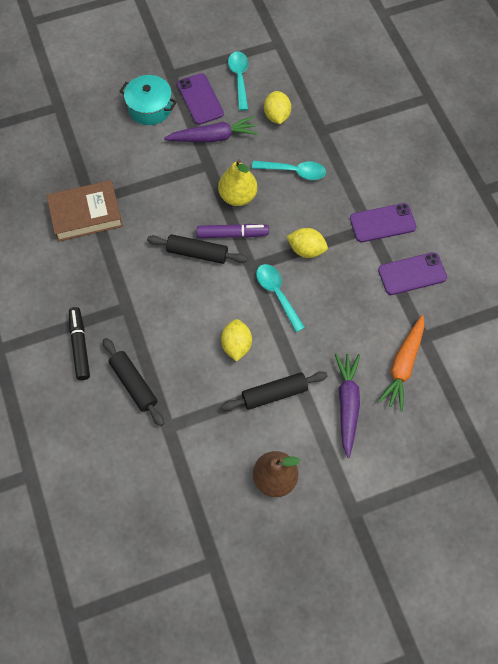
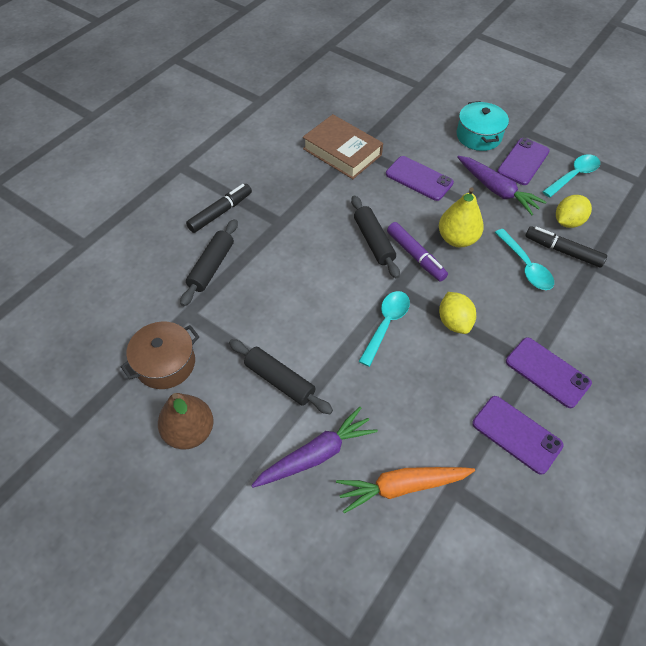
camera: 55 degrees right, 10 degrees down
(160, 180) = (419, 178): none -> purple phone
(204, 466) = (165, 363): none -> brown pot
(236, 345) = (306, 321): yellow lemon -> none
(298, 139) = (562, 251): none -> black marker

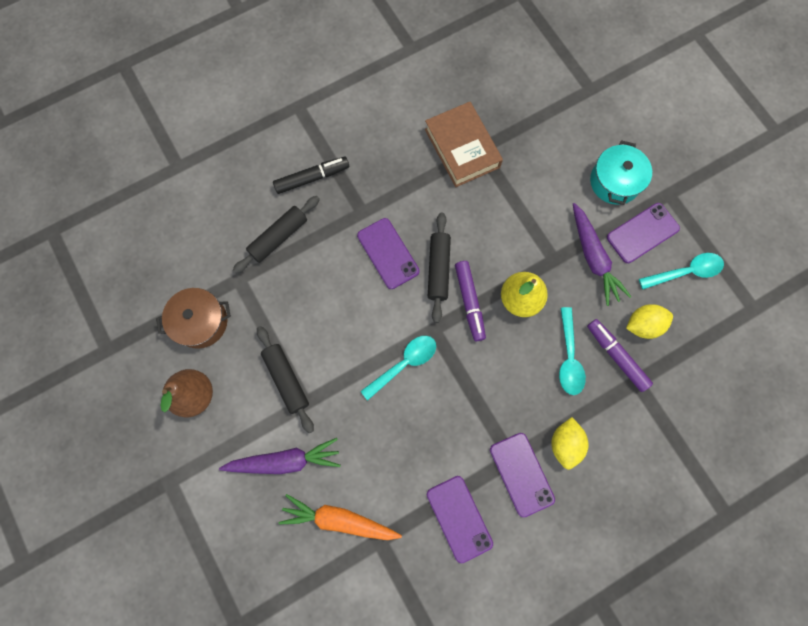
camera: 25 degrees right, 20 degrees up
(419, 178) = (522, 212): purple phone -> purple phone (388, 253)
(454, 322) = (466, 387): yellow lemon -> yellow lemon (565, 443)
(562, 251) = (616, 356): black marker -> purple marker

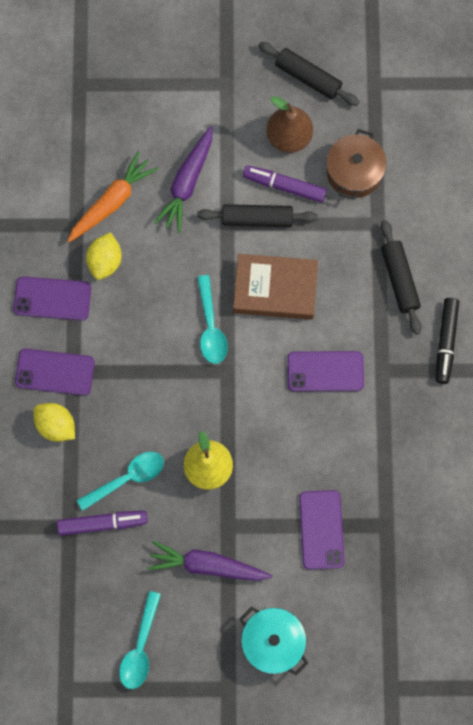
camera: 120 degrees right, 0 degrees up
(438, 269) = (282, 409): black rolling pin -> black rolling pin (308, 78)
(462, 148) = (397, 507): brown book -> brown book (275, 289)
(469, 302) = (233, 419): purple marker -> purple marker (284, 186)
(568, 358) = (127, 478): turquoise spoon -> turquoise spoon turned 120 degrees clockwise
(642, 233) = (203, 632): purple phone -> purple phone (321, 529)
(643, 325) = (115, 568): yellow lemon -> yellow lemon (105, 261)

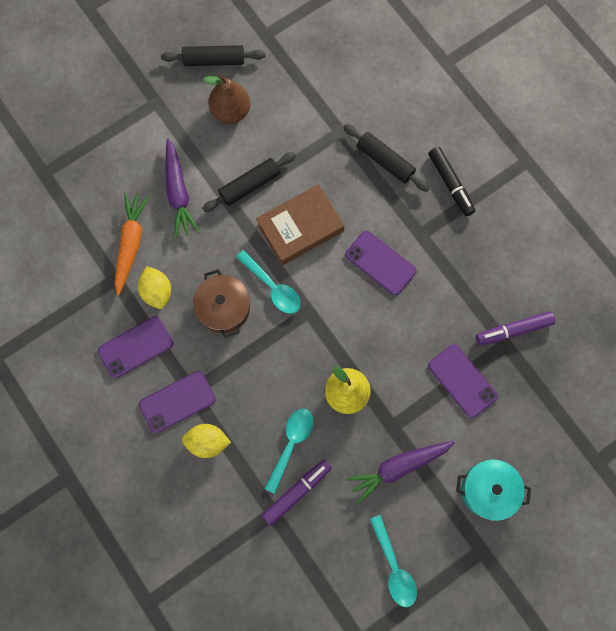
camera: 35 degrees left, 0 degrees up
(284, 186) = (253, 149): purple marker -> purple marker (513, 330)
(325, 371) = (380, 263): purple phone -> purple phone turned 75 degrees clockwise
(354, 172) = (296, 106): brown pot -> brown pot (223, 308)

